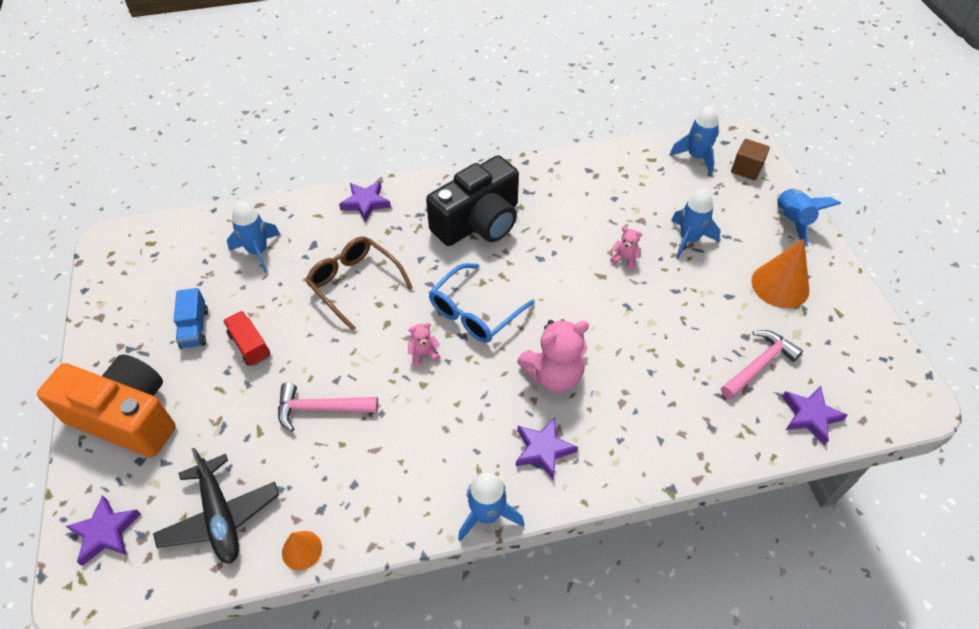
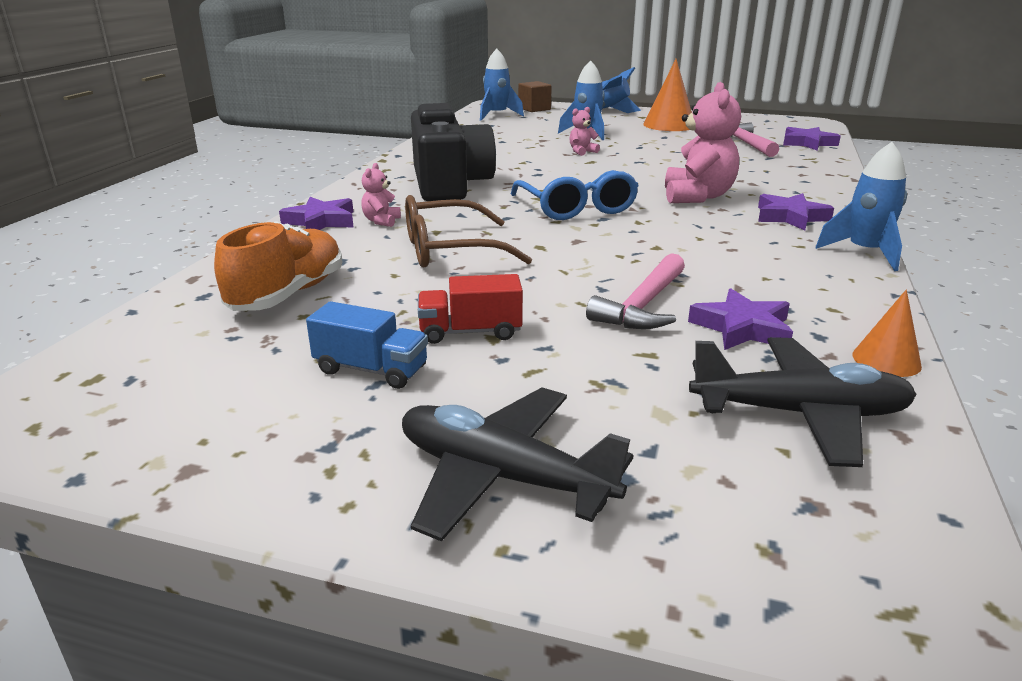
camera: 60 degrees left, 25 degrees down
(105, 532) = (786, 553): purple star -> purple star (742, 328)
(126, 417) = (503, 477): orange camera -> black plane
(258, 251) = (288, 294): blue rocket -> orange shoe
(423, 354) = (610, 238): pink teddy bear -> pink teddy bear (381, 221)

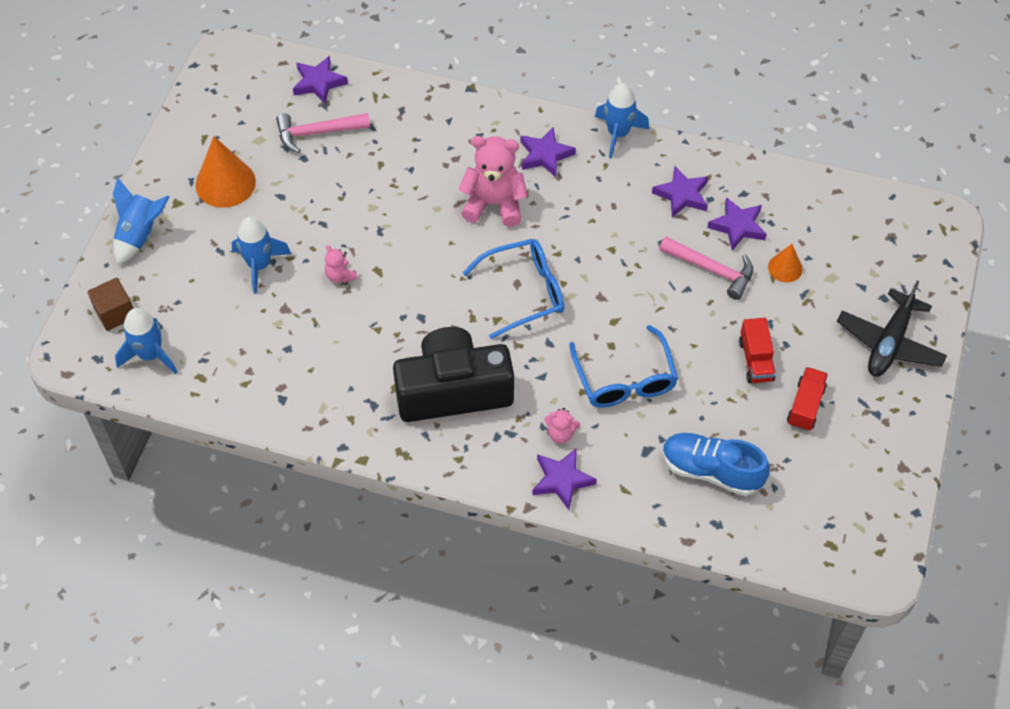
camera: 90 degrees left, 30 degrees up
(288, 294) = (711, 471): orange shoe -> blue shoe
(371, 370) = (805, 406): blue truck -> red truck
(450, 250) = (624, 379): brown glasses -> blue glasses
(781, 289) = (682, 195): none -> purple star
(799, 414) = (825, 224): black plane -> none
(886, 360) = (769, 173): orange cone -> orange cone (785, 268)

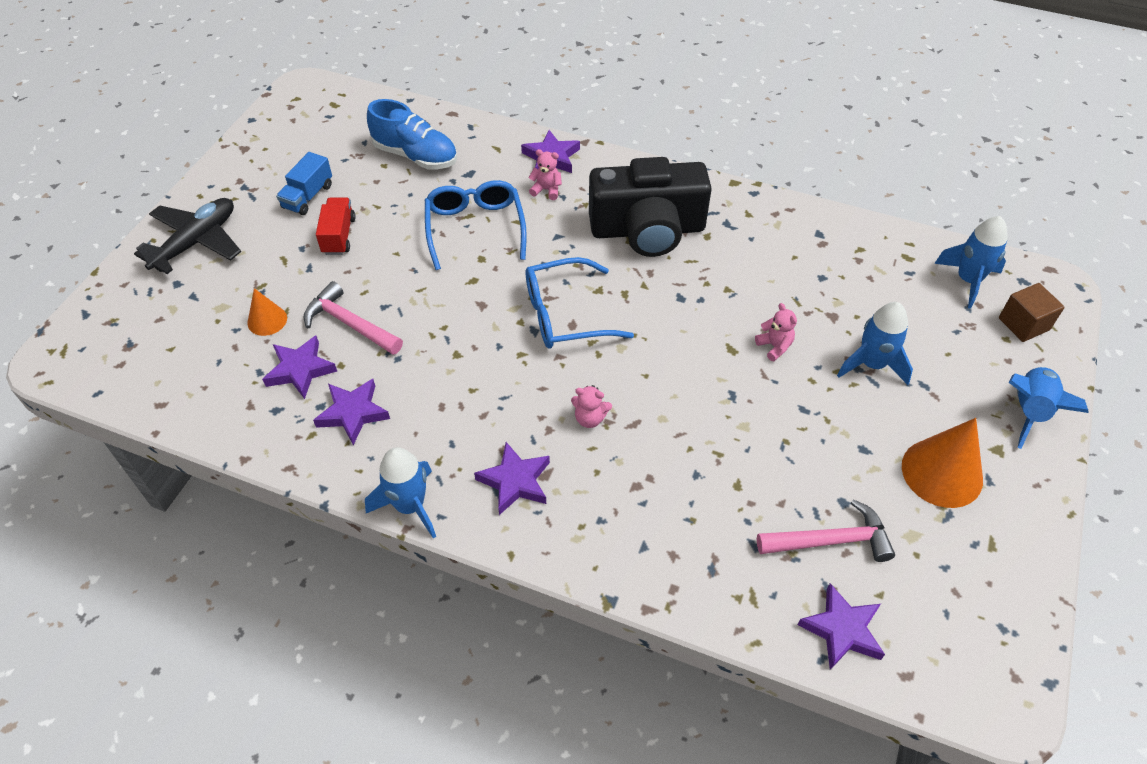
camera: 175 degrees left, 5 degrees down
(494, 204) = (590, 418): pink teddy bear -> pink teddy bear, size x0.48
(805, 406) = (308, 196): red truck -> blue truck

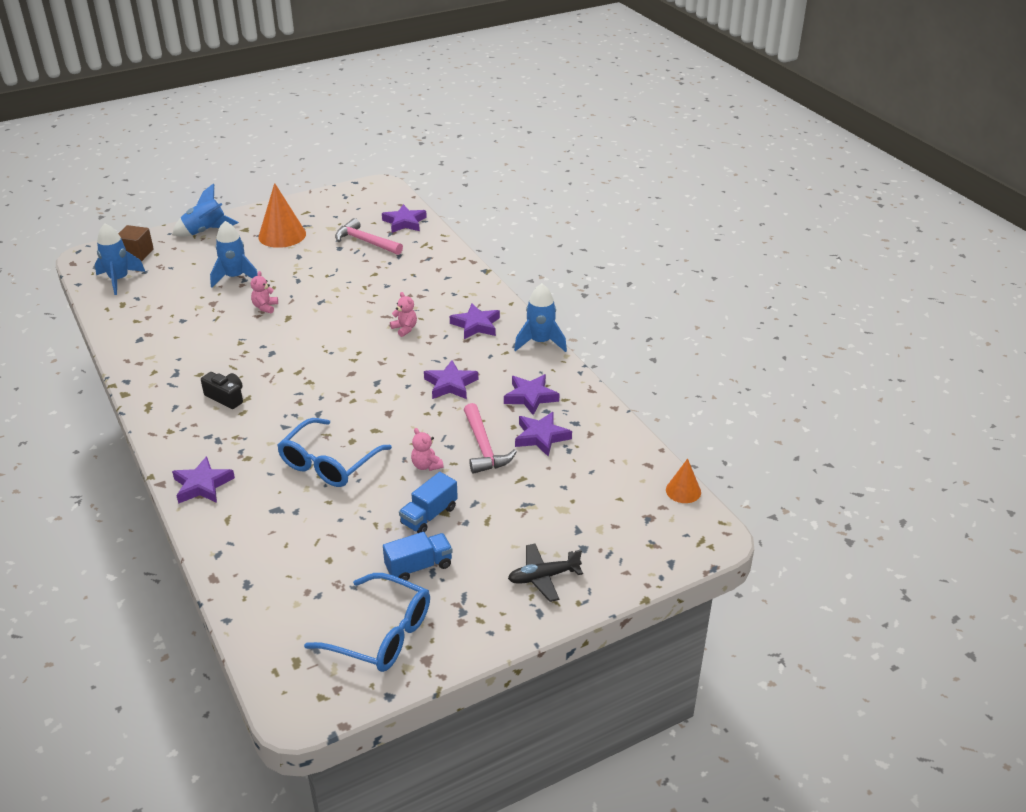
camera: 140 degrees left, 15 degrees down
(196, 242) = (543, 577): black plane -> black plane, size x0.65
(267, 320) = (537, 480): orange cone -> orange cone (683, 491)
(339, 236) = (429, 515): red truck -> blue truck
(415, 156) = (295, 552): blue shoe -> none
(455, 375) = (450, 384): none -> purple star
(546, 190) = (243, 462): pink teddy bear -> pink teddy bear (426, 465)
(565, 315) = (348, 380): blue glasses -> blue glasses (381, 634)
(647, 230) = (226, 397): black camera -> black camera, size x0.42

